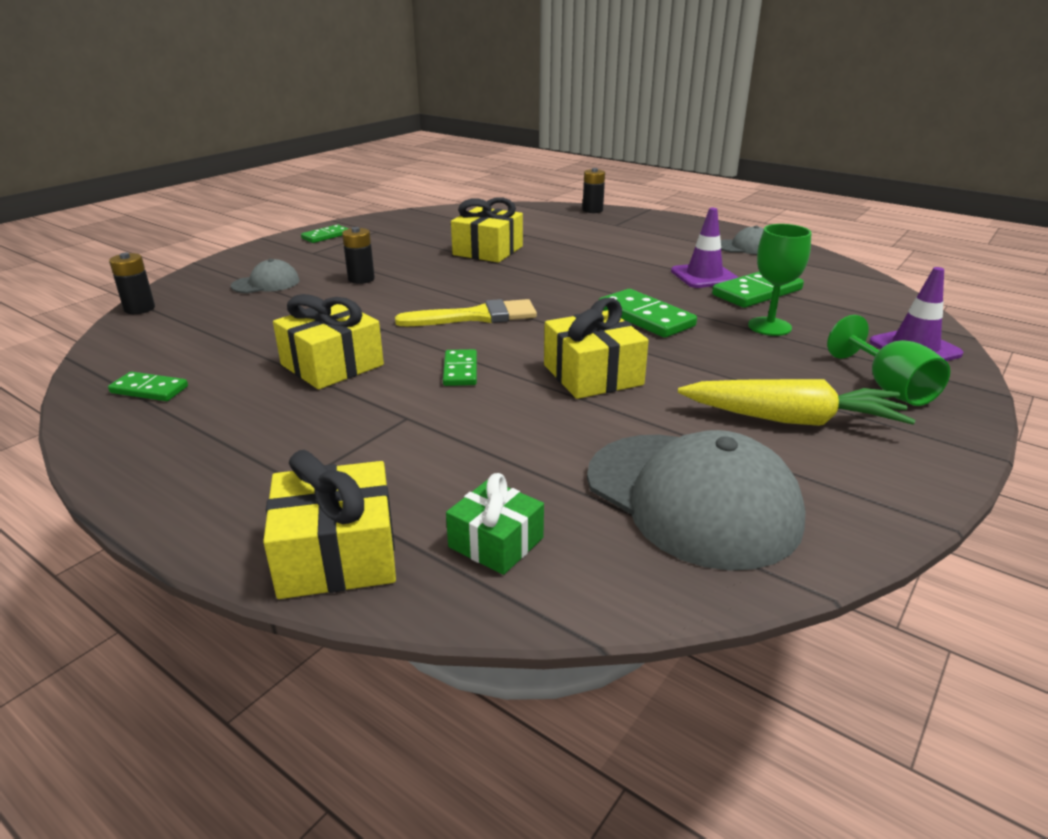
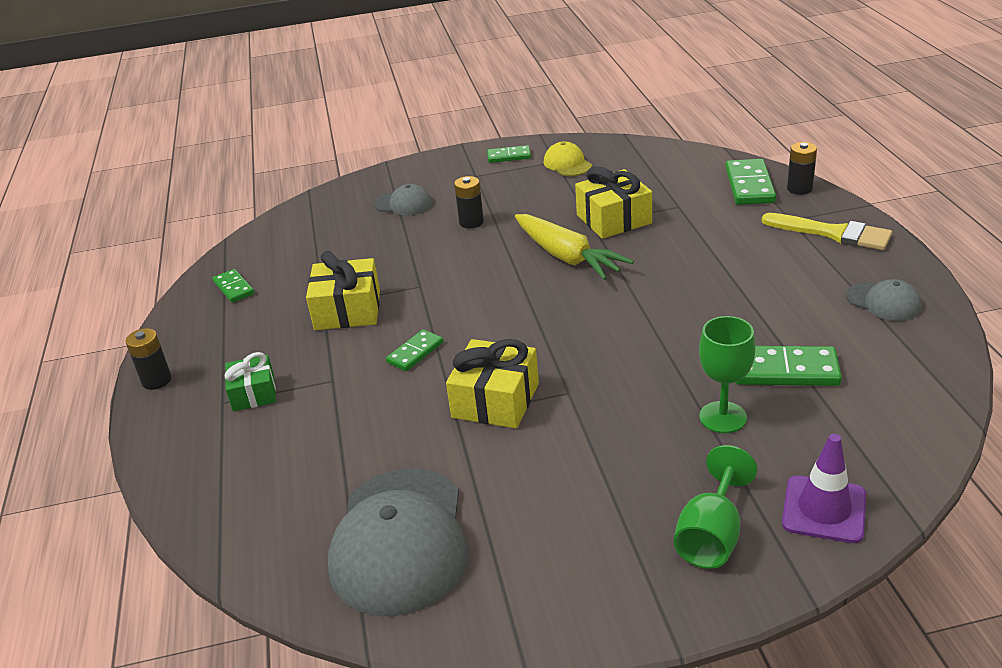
camera: 45 degrees right, 5 degrees up
(139, 309) = (304, 204): black battery -> black battery (156, 380)
(337, 554) = (183, 464): yellow gift -> none
(390, 230) = (567, 164): none -> yellow cap
(476, 316) = (498, 300): yellow brush -> yellow brush (833, 233)
(496, 542) = (257, 503): green gift -> green gift (253, 393)
(645, 317) = (628, 357): green domino -> green domino (749, 185)
(704, 276) = (766, 327): purple traffic cone -> none
(793, 419) = (574, 520): yellow carrot -> yellow carrot (567, 257)

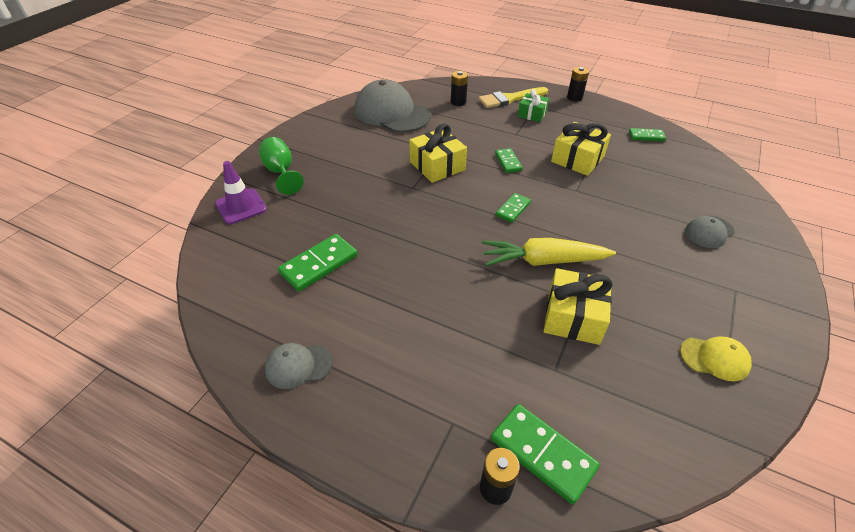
camera: 125 degrees right, 10 degrees up
(471, 222) = (644, 247): black battery -> black battery (458, 102)
(509, 156) = (766, 331): green domino -> green domino (513, 209)
(723, 417) = (325, 219): green goblet -> none
(833, 233) = (400, 430): yellow brush -> yellow brush (509, 99)

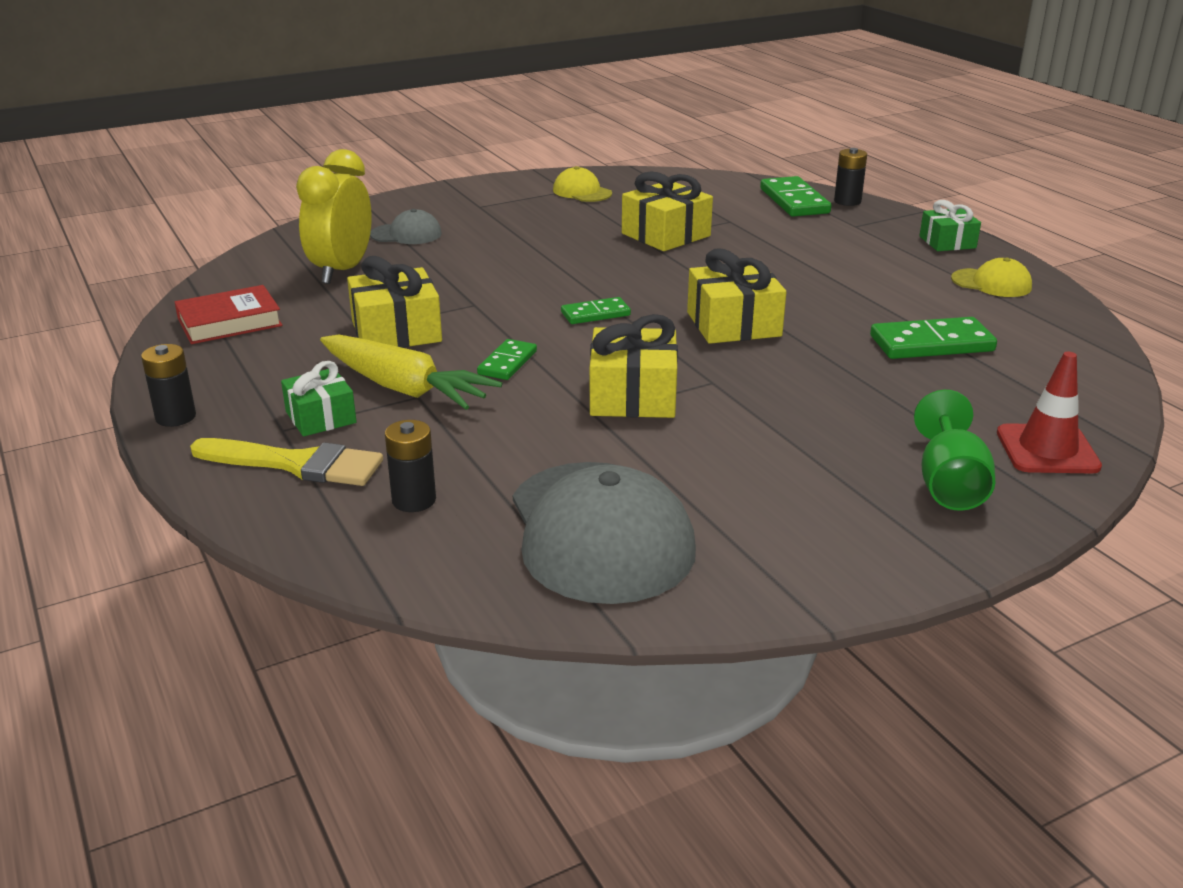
camera: 145 degrees left, 15 degrees down
(241, 206) = (1047, 450): purple traffic cone -> red traffic cone
(298, 365) = (991, 283): grey cap -> yellow cap
(356, 432) = (947, 242): none -> green gift
(437, 233) = (733, 324): none -> yellow gift
(542, 261) = (634, 269): yellow carrot -> yellow carrot (405, 388)
(646, 136) = (229, 322): green domino -> red book
(673, 185) = (342, 271): none -> yellow clock

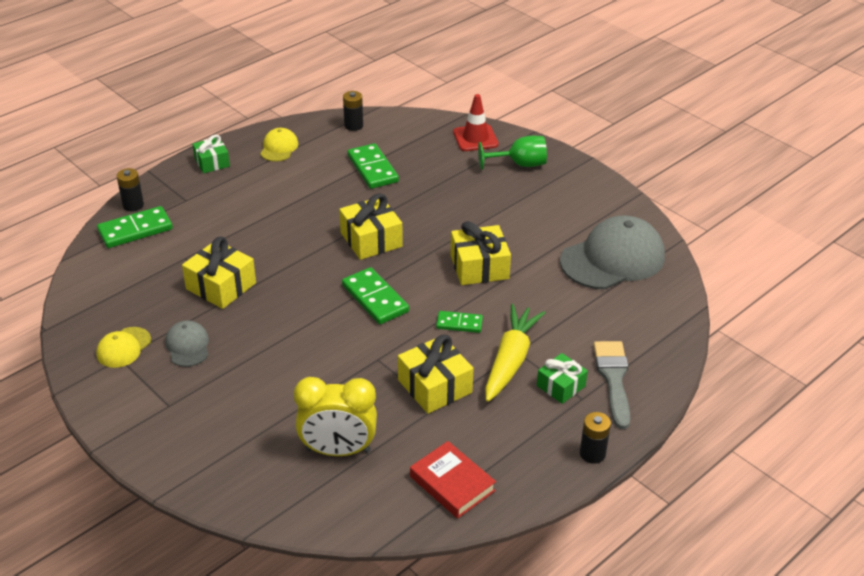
camera: 105 degrees left, 10 degrees up
(297, 464) = (613, 378): yellow brush -> grey brush
(406, 234) = (247, 434): grey cap -> grey cap (187, 346)
(414, 500) = (621, 324): black battery -> black battery (353, 125)
(595, 314) = (375, 298): green domino -> green domino, size x1.66

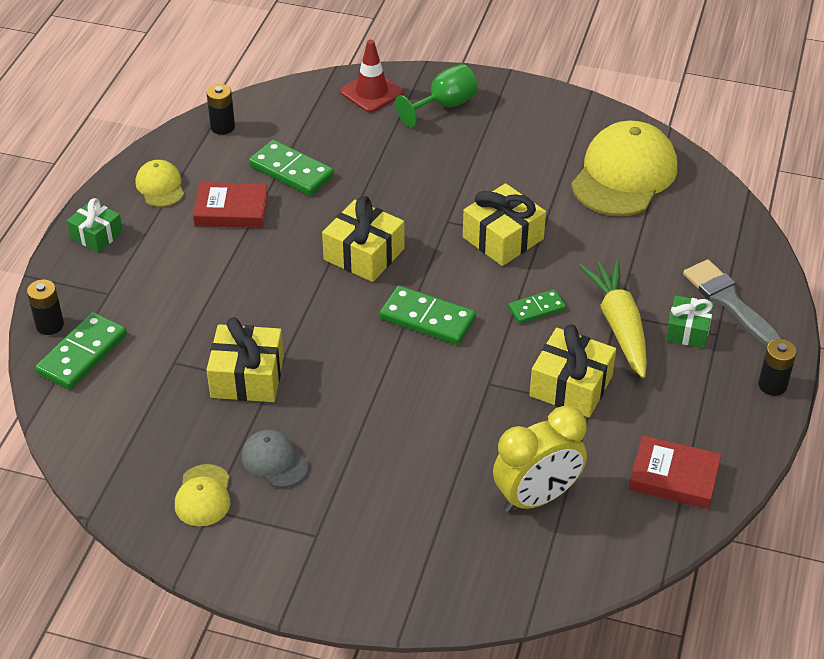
camera: 30 degrees left, 5 degrees up
(310, 179) = (231, 210): none -> red book
(613, 259) = (624, 175): grey cap -> yellow cap

